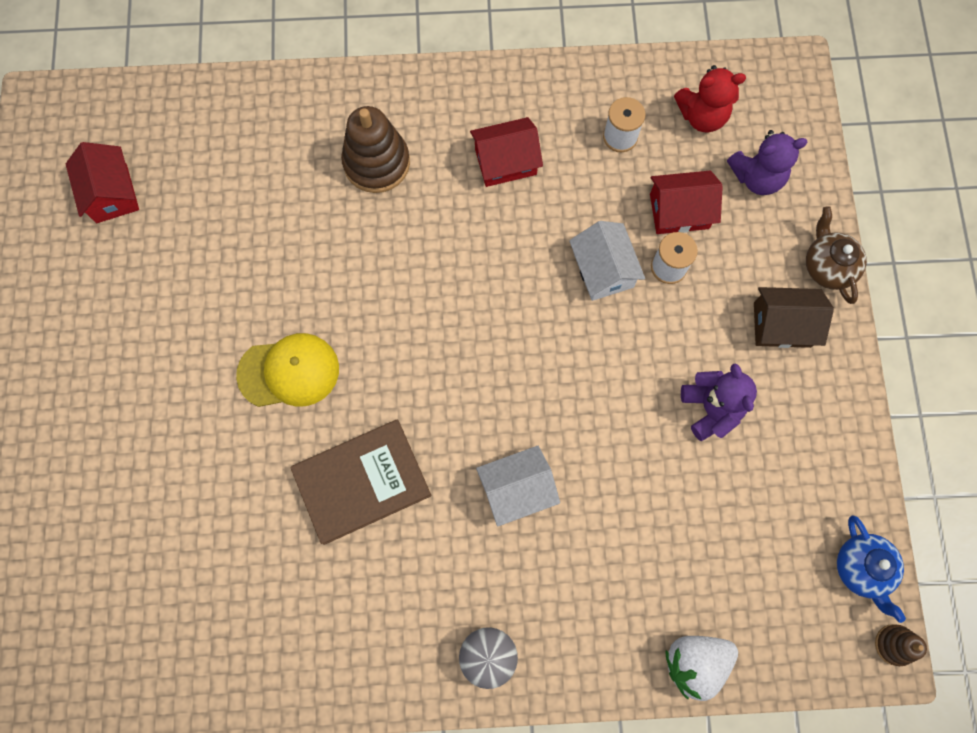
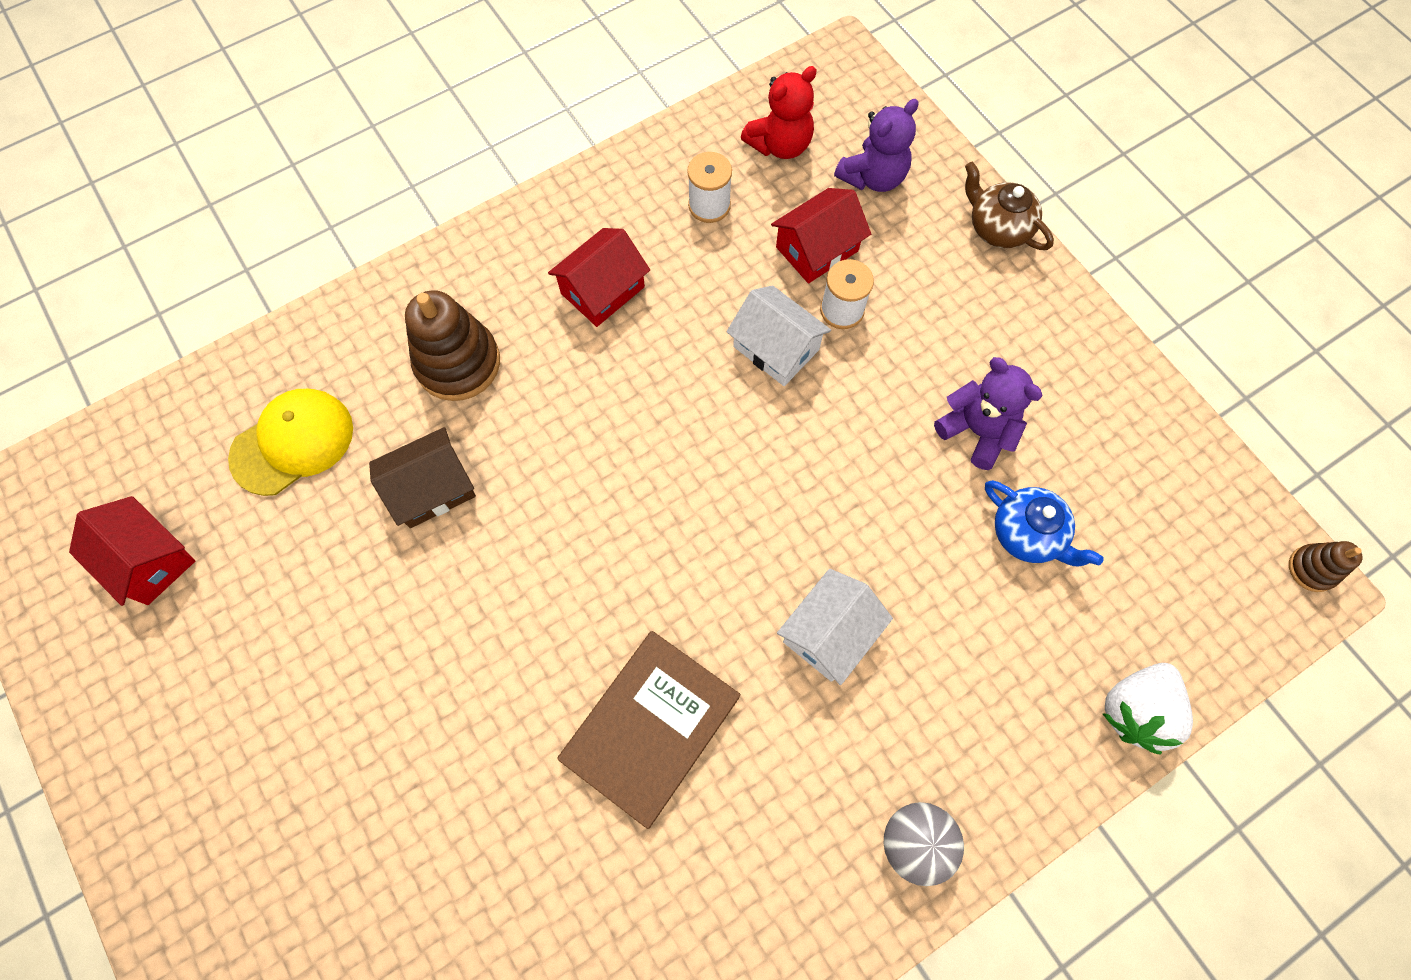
camera: 30 degrees left, 5 degrees down
(289, 372) = (489, 649): yellow cap -> yellow cap (293, 443)
(782, 325) = (991, 308): brown house -> brown house (432, 488)
(861, 568) = (1229, 509): blue teapot -> blue teapot (1027, 534)

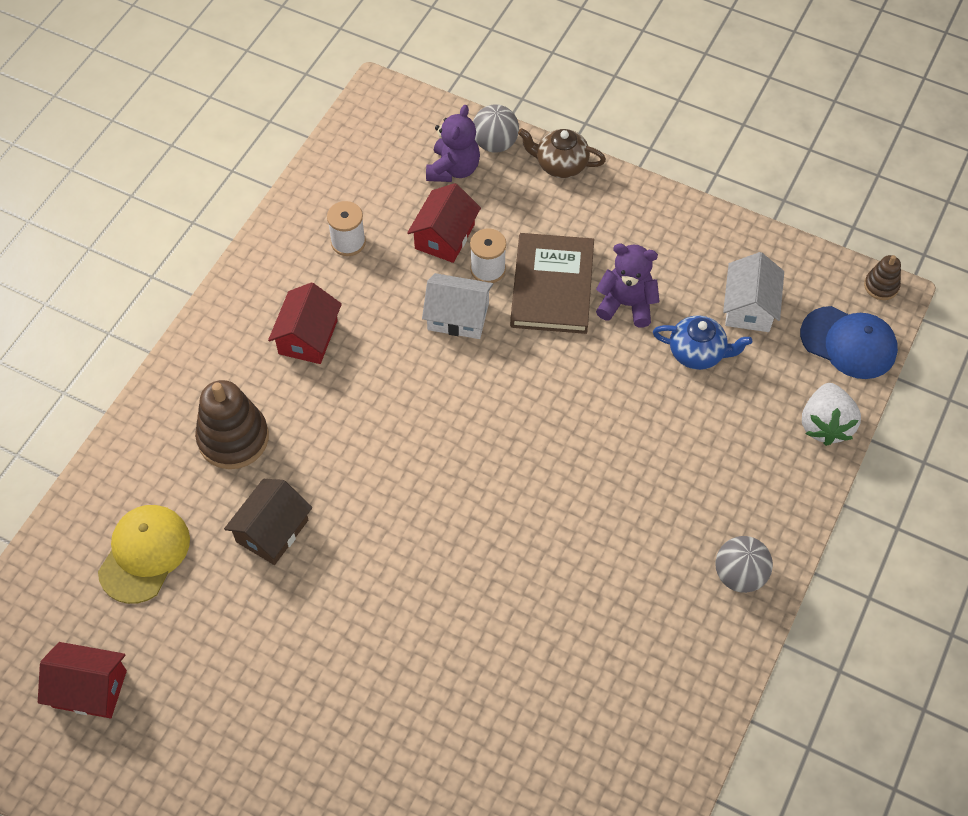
camera: 30 degrees left, 10 degrees down
(650, 727) = (528, 600): brown book -> brown book (552, 286)
(780, 145) = (372, 177): red teddy bear -> none
(829, 633) = (609, 480): white house -> white house (749, 307)
(937, 169) = (495, 144): none -> grey ball
(1227, 620) = (848, 343): none -> blue cap

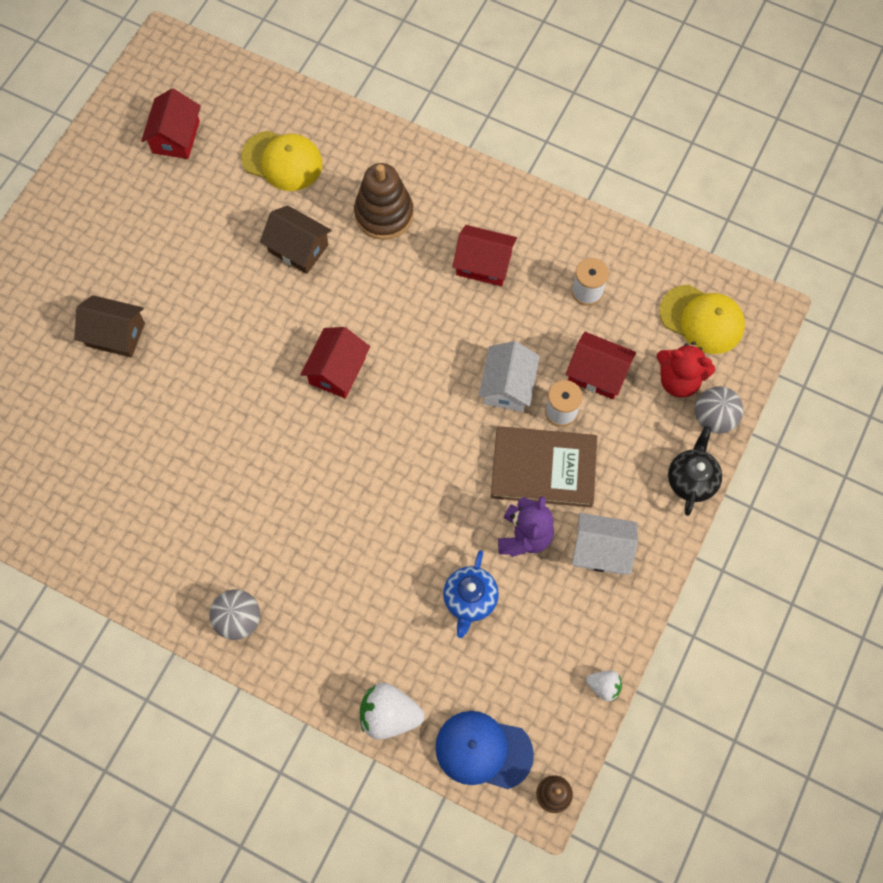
camera: 90 degrees right, 10 degrees up
(381, 743) = (115, 334): none -> brown house
(386, 147) = (702, 319): none -> yellow cap
(437, 483) = (337, 370): none -> red house
(453, 169) = (678, 380): purple teddy bear -> red teddy bear
(560, 165) = (691, 479): brown teapot -> black teapot
(749, 307) = (524, 654): white house -> white house (601, 550)
(773, 243) = (603, 686): none -> white strawberry
(848, 343) = (483, 750): blue cap -> blue cap turned 75 degrees clockwise

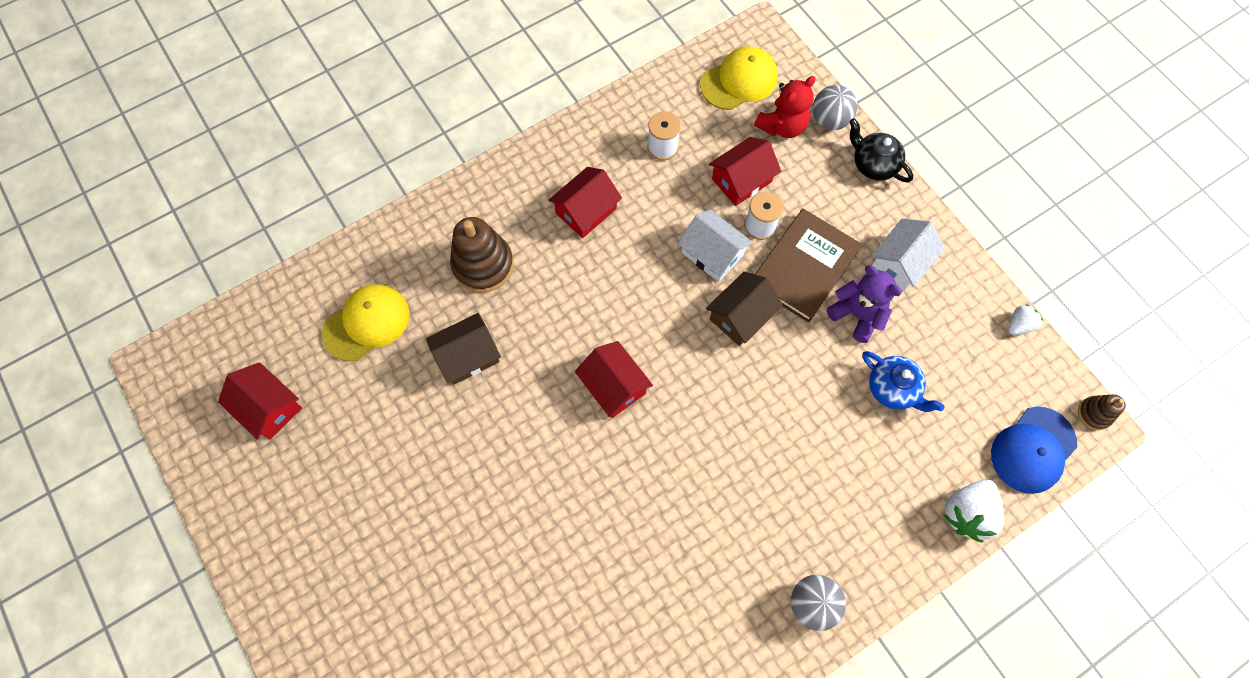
camera: 60 degrees left, 0 degrees up
(115, 334) = (447, 576): brown house -> brown house (740, 316)

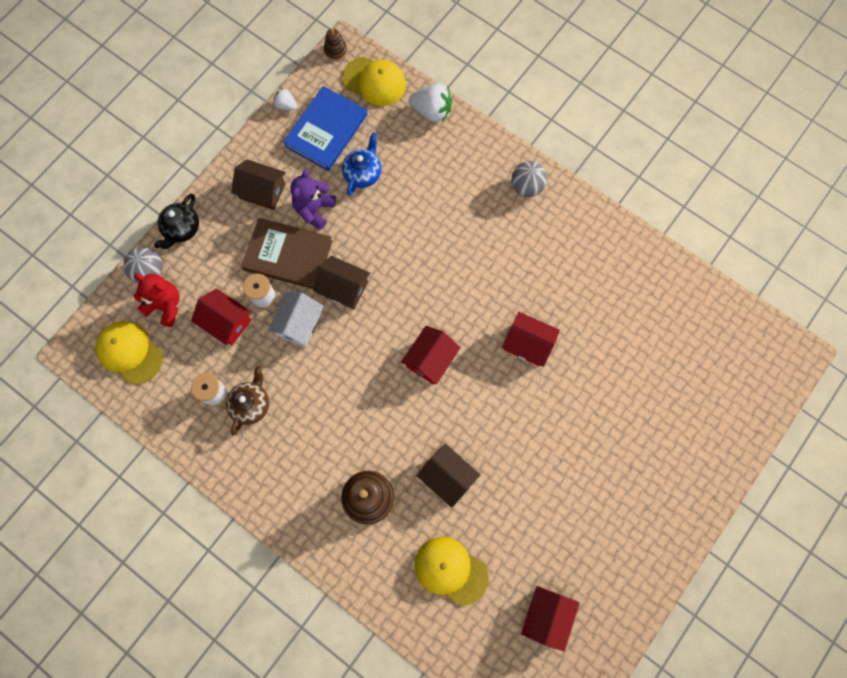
camera: 110 degrees left, 5 degrees up
(586, 211) = (293, 433): red house -> red house (528, 344)
(635, 179) = (251, 404): none -> brown teapot
(900, 263) = (262, 191): white house -> brown house
(969, 363) = (326, 130): none -> blue book
(1033, 450) = (374, 81): blue cap -> yellow cap

